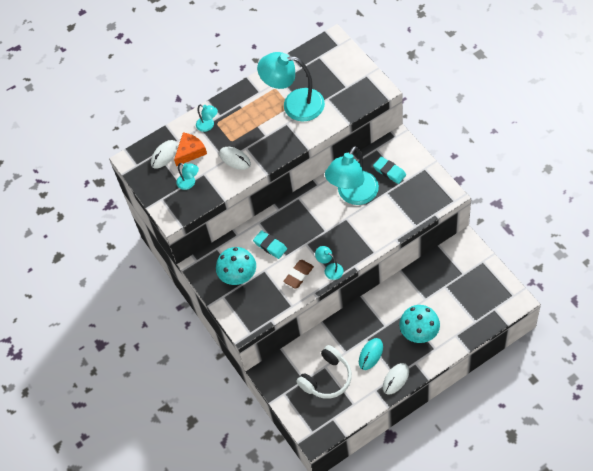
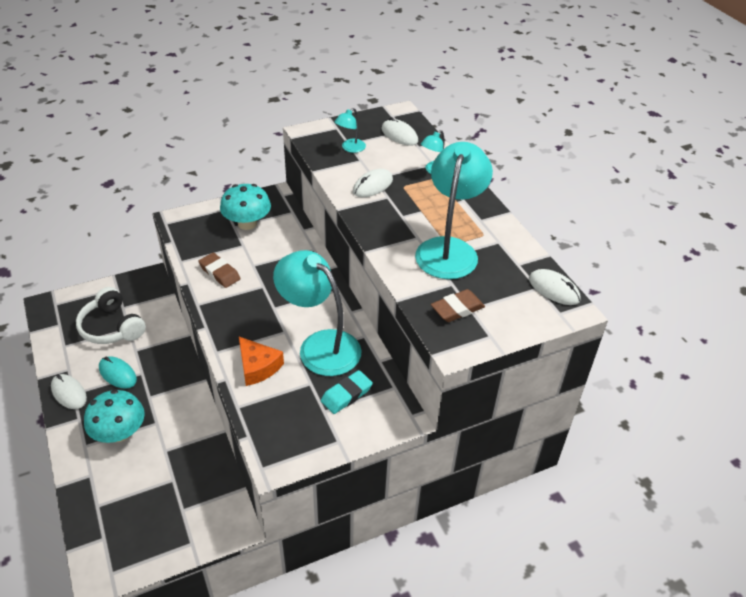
camera: 90 degrees right, 15 degrees down
(190, 152) = (397, 153): orange cheese -> orange cheese (258, 367)
(270, 246) = (274, 254): turquoise eraser -> none
(319, 49) = (554, 289): none -> white mouse
(330, 269) = (213, 303): turquoise lamp -> none
(349, 93) = (457, 309): none -> brown eraser

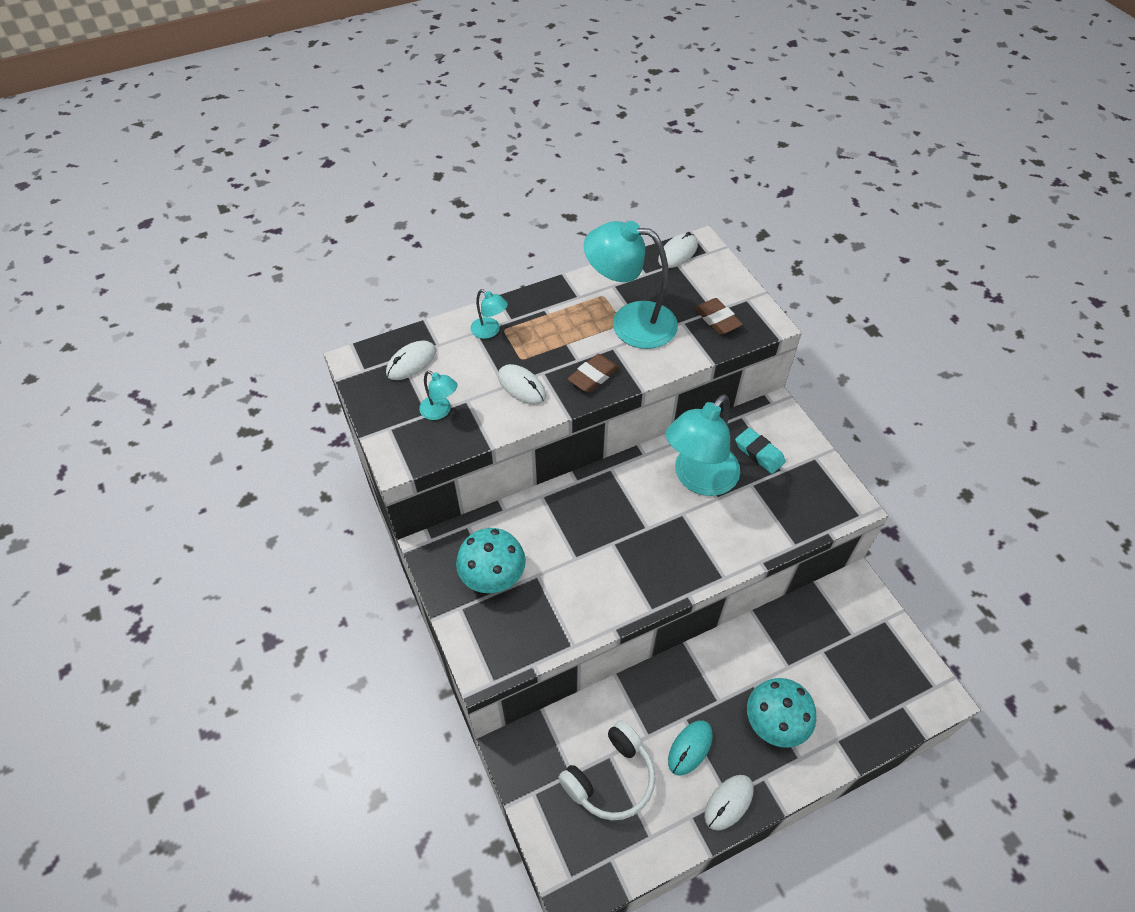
camera: 90 degrees left, 10 degrees up
(219, 273) = (593, 594): brown eraser -> brown eraser (593, 376)
(258, 367) = (738, 533): orange cheese -> none

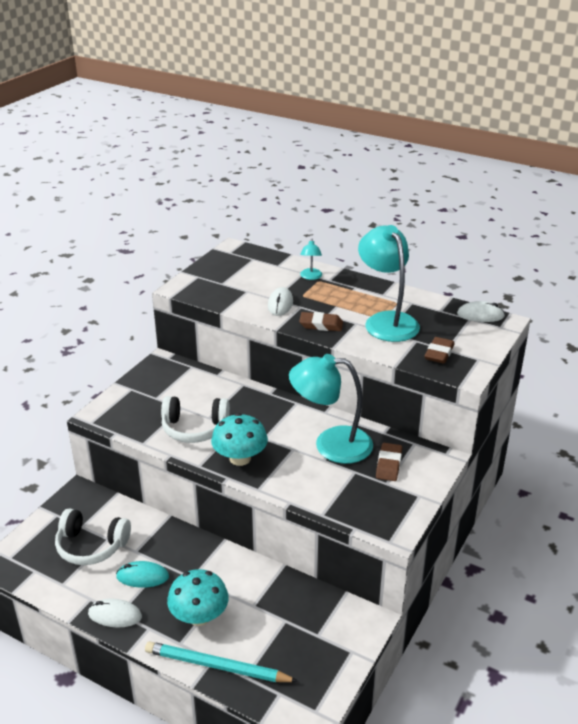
camera: 55 degrees right, 20 degrees down
(411, 362) = (253, 263): white mouse -> none
(440, 411) = (228, 286): turquoise lamp -> none
(493, 575) = (165, 391): turquoise mushroom -> turquoise mushroom (240, 458)
(585, 582) = (194, 428): none -> white headphones
(759, 453) = (388, 465): turquoise eraser -> brown eraser
(846, 740) = (217, 666): none -> turquoise pencil

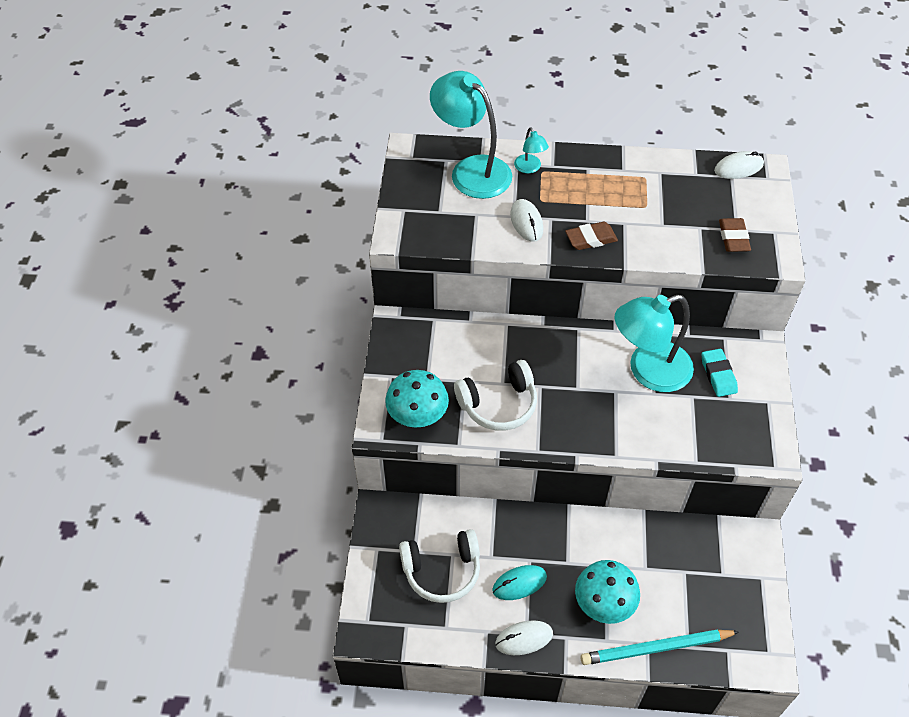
camera: 25 degrees left, 20 degrees up
(240, 458) = (572, 425): turquoise mushroom -> turquoise mushroom (417, 415)
(386, 321) = (653, 209): turquoise lamp -> turquoise lamp (471, 170)
(388, 465) = (718, 375): brown eraser -> turquoise eraser

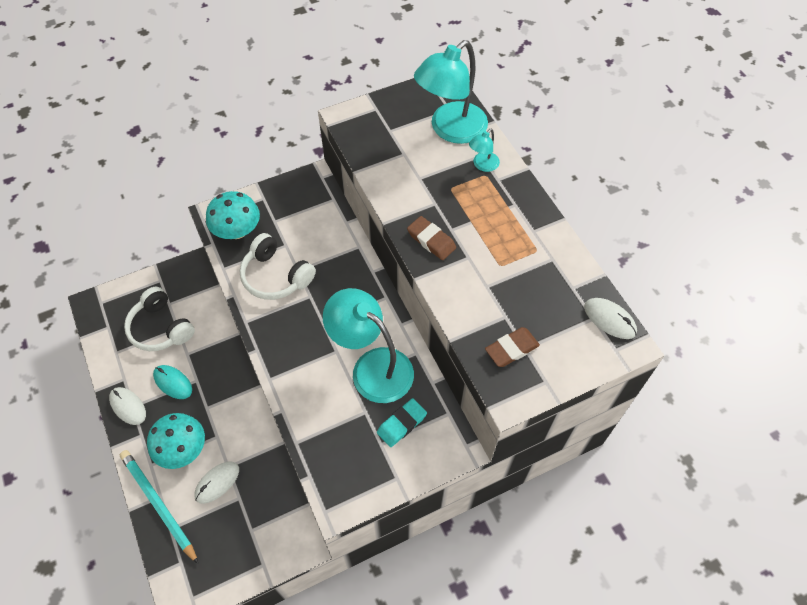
camera: 60 degrees right, 5 degrees up
(471, 170) = (450, 130): turquoise lamp -> turquoise lamp turned 150 degrees counterclockwise
(526, 222) = (418, 189): white mouse -> white mouse (217, 482)

